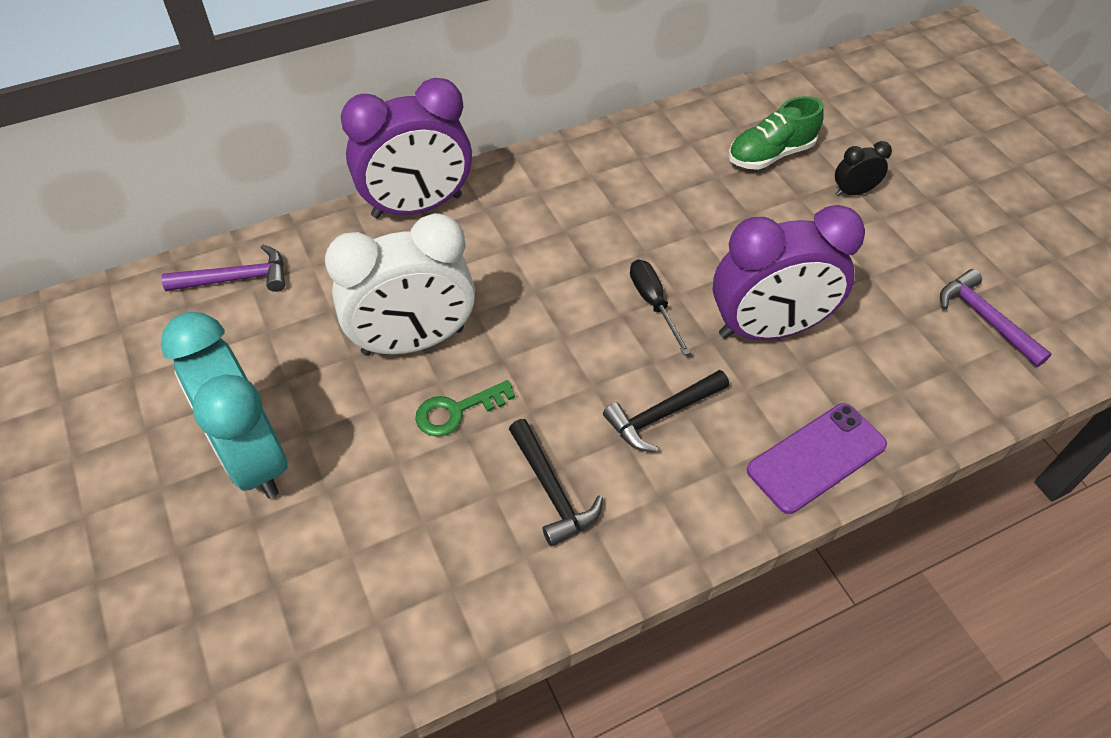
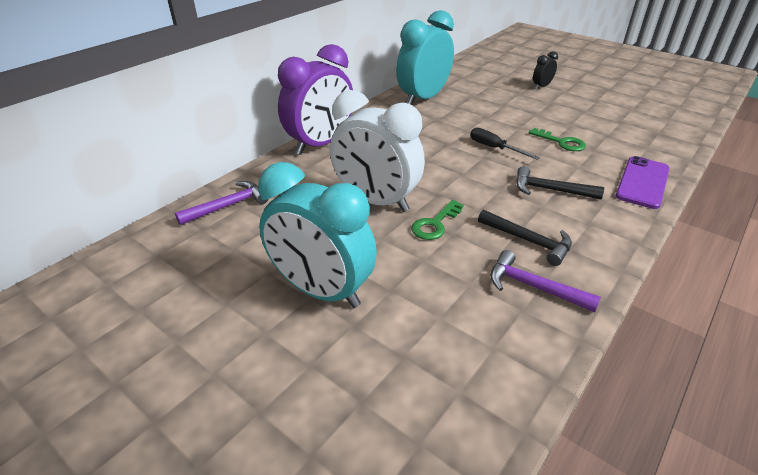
camera: 25 degrees left, 15 degrees down
(413, 341) = (376, 201): white clock -> white clock turned 75 degrees clockwise
(634, 158) = (423, 98): none -> turquoise clock
(662, 415) = (550, 190): black hammer -> black hammer turned 75 degrees clockwise
(767, 329) = (561, 142): purple clock -> green key
(770, 154) = (489, 83): green shoe -> none
(984, 318) = (649, 113): purple hammer -> purple hammer (533, 287)

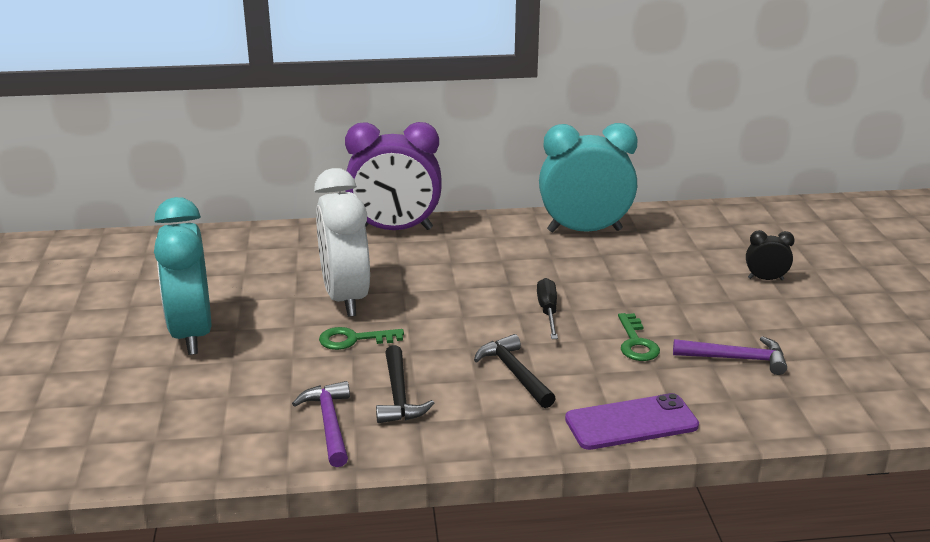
camera: 45 degrees right, 10 degrees down
(228, 206) = (240, 244): purple hammer -> purple hammer (736, 359)

